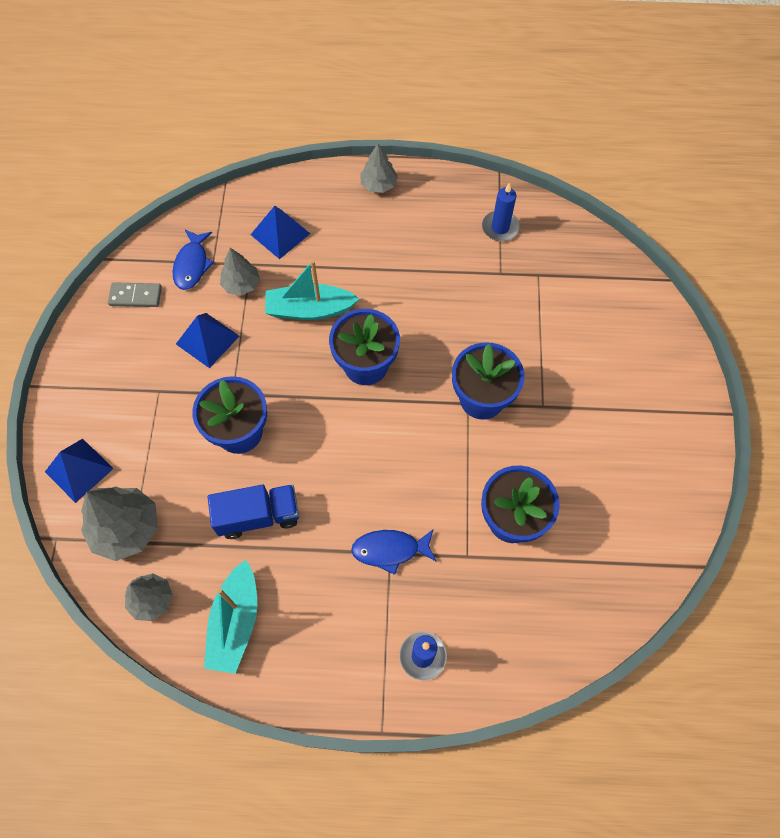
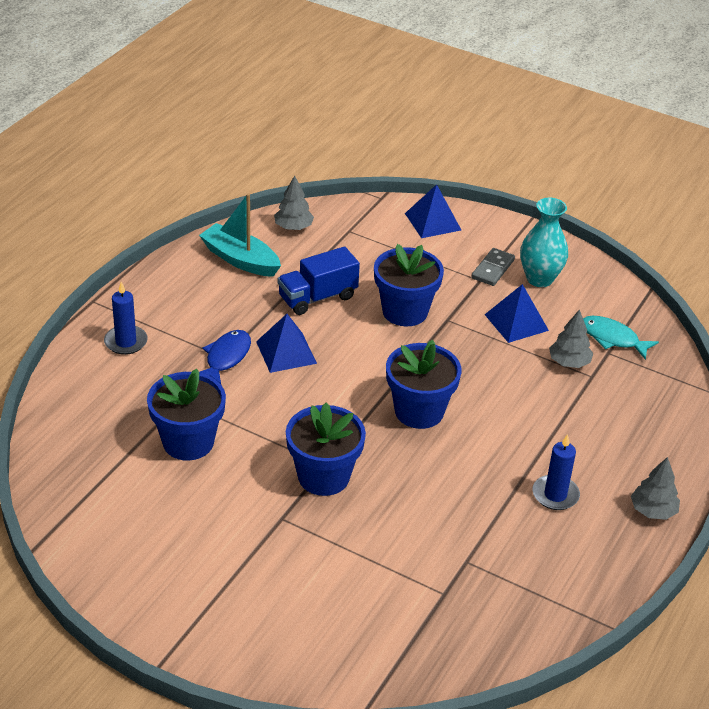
camera: 115 degrees right, 25 degrees down
(126, 528) = (362, 231): grey tree -> none
(132, 344) = (539, 279): none -> turquoise vase
(135, 296) = (594, 294): grey domino -> grey domino (493, 269)
(192, 265) = (612, 338): blue fish -> turquoise fish
(258, 516) = (317, 297): blue truck -> blue truck turned 45 degrees clockwise
(280, 234) = (620, 409): blue pyramid -> blue pyramid (286, 352)
(310, 309) = (509, 397): turquoise boat -> none
(500, 228) = (531, 591): blue candle -> blue candle (555, 495)

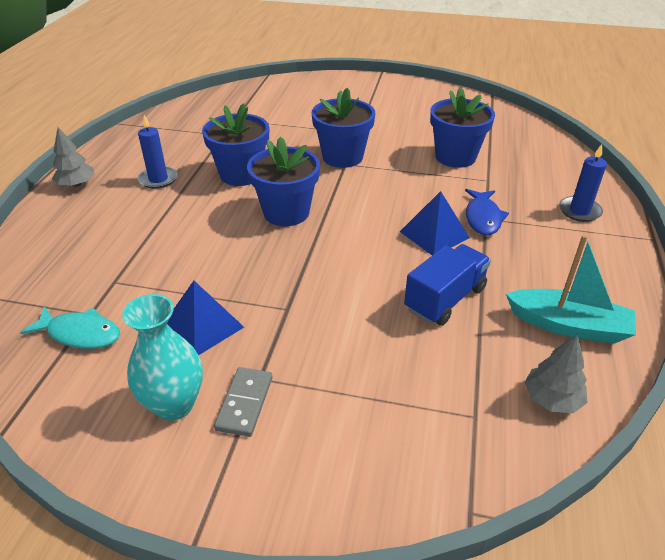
camera: 165 degrees right, 0 degrees up
(405, 311) = (339, 306): blue flower pot -> blue flower pot (241, 174)
(433, 221) = (361, 479): blue pyramid -> none
(569, 362) = (138, 291): grey tree -> none

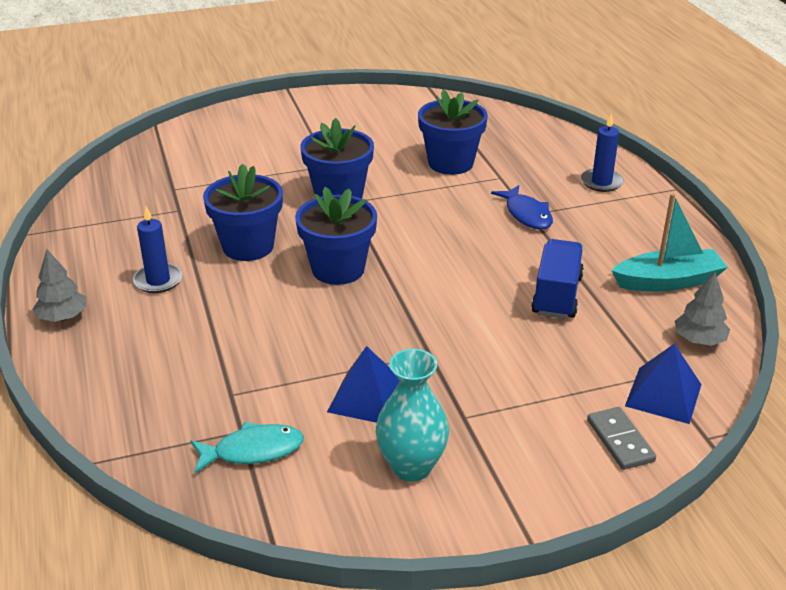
camera: 30 degrees left, 5 degrees down
(244, 403) = (471, 440): grey domino -> grey domino (620, 441)
(434, 234) = (498, 243): blue pyramid -> blue pyramid (663, 395)

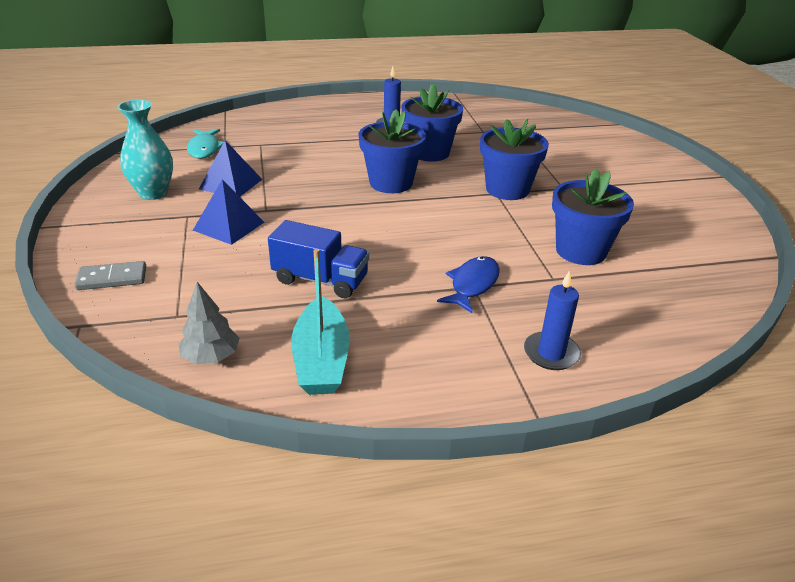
camera: 95 degrees right, 0 degrees up
(63, 317) = (359, 103): grey tree -> none
(527, 214) = (472, 284): blue fish -> blue fish turned 135 degrees clockwise
(663, 395) = (148, 313): blue pyramid -> blue pyramid (229, 226)

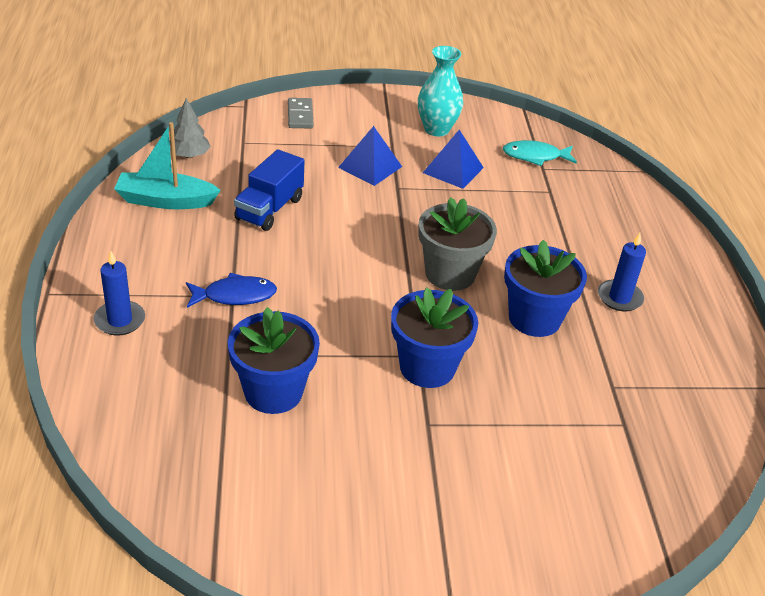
camera: 95 degrees right, 5 degrees up
(391, 183) = (450, 274): blue flower pot -> grey flower pot
(472, 284) = (235, 295): blue fish -> blue fish turned 45 degrees counterclockwise

